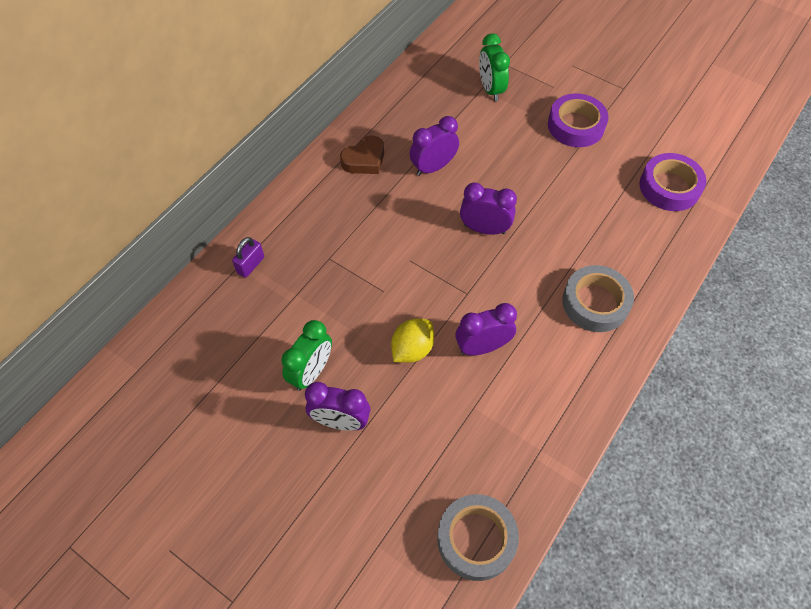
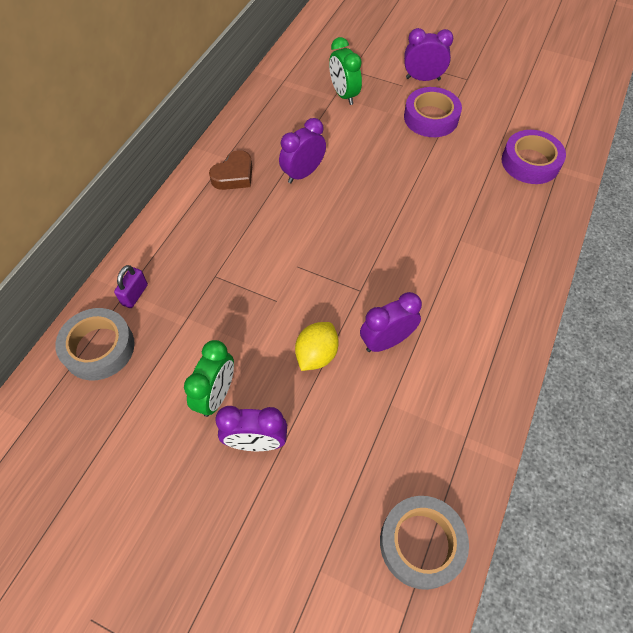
camera: 10 degrees left, 0 degrees up
(484, 229) = (365, 225): purple clock -> purple clock (423, 79)
(595, 303) = (486, 281): grey tape -> grey tape (99, 348)

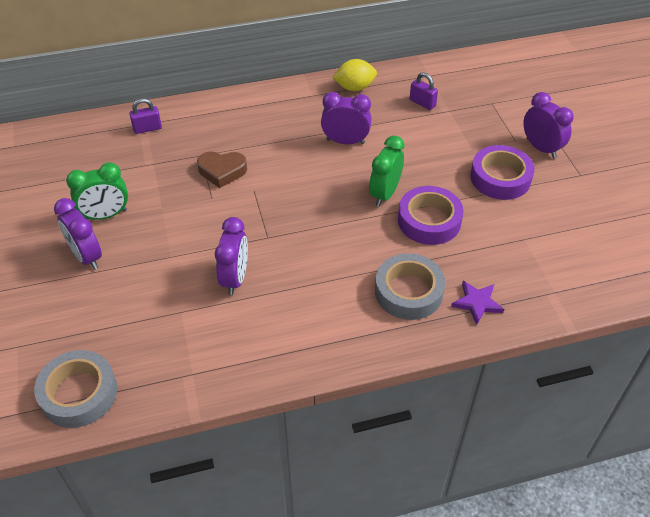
camera: 50 degrees right, 10 degrees down
(99, 348) = (92, 139): grey tape -> grey tape (408, 292)
(234, 175) = (301, 109): brown heart -> brown heart (222, 171)
(310, 104) = (422, 103): none -> purple padlock
(316, 355) = (185, 246): yellow lemon -> yellow lemon (354, 87)
(344, 95) = (457, 115): green clock -> green clock (384, 194)
(386, 341) = (235, 278): purple clock -> purple clock turned 75 degrees clockwise
(530, 162) = (531, 269): purple tape -> purple tape (429, 221)
(536, 211) = (477, 303): none -> purple star

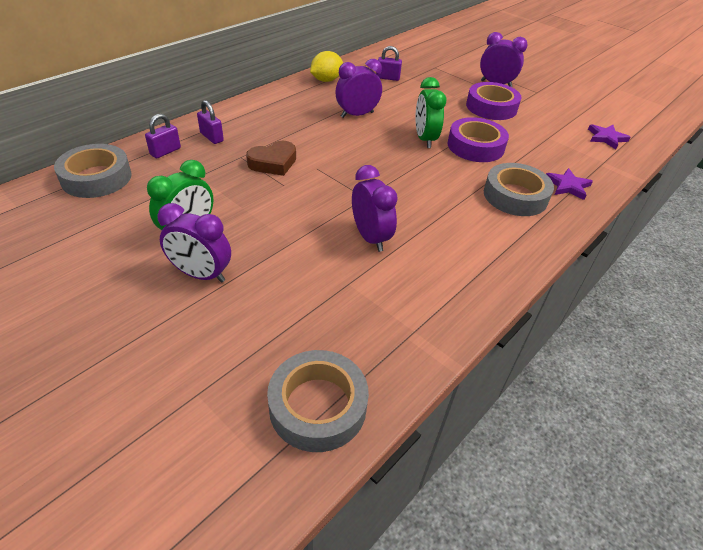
camera: 35 degrees left, 5 degrees down
(80, 138) = (96, 177): none -> grey tape
(194, 125) = (211, 137): none -> purple padlock
(595, 264) = (606, 138): none -> purple star

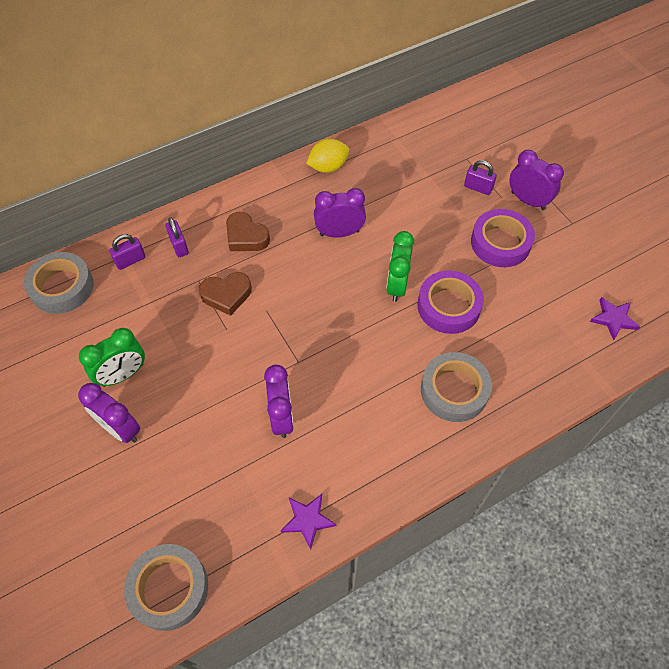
camera: 20 degrees right, 15 degrees up
(274, 125) = (246, 236): none -> brown heart
(387, 78) = (400, 172): purple padlock -> purple padlock (478, 188)
(567, 186) = (520, 387): purple star -> purple star (307, 520)

